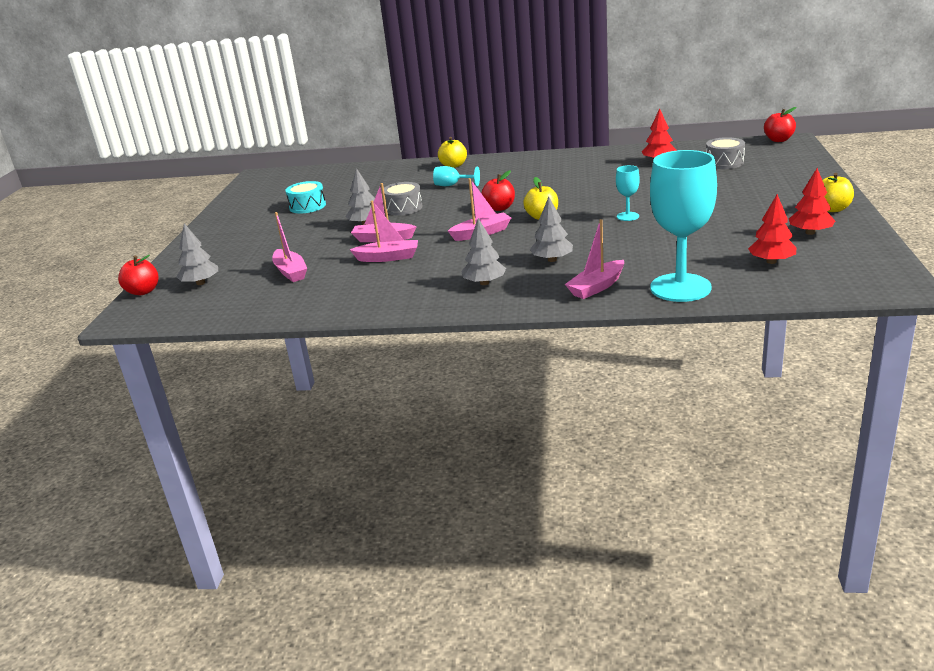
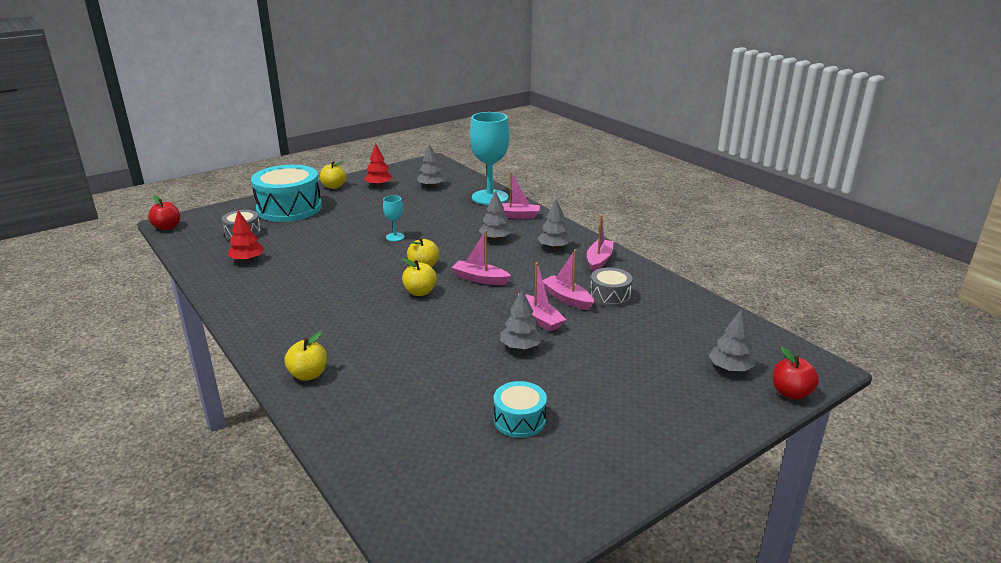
camera: 135 degrees left, 0 degrees up
(291, 272) = (647, 331): pink boat -> pink boat (599, 260)
(403, 208) = (463, 344): grey drum -> grey drum (610, 296)
(452, 185) = (378, 344): turquoise goblet -> none
(499, 208) = (420, 292): red apple -> yellow apple
(771, 261) = (431, 186): red tree -> grey tree
(775, 183) = (289, 208): none -> turquoise drum

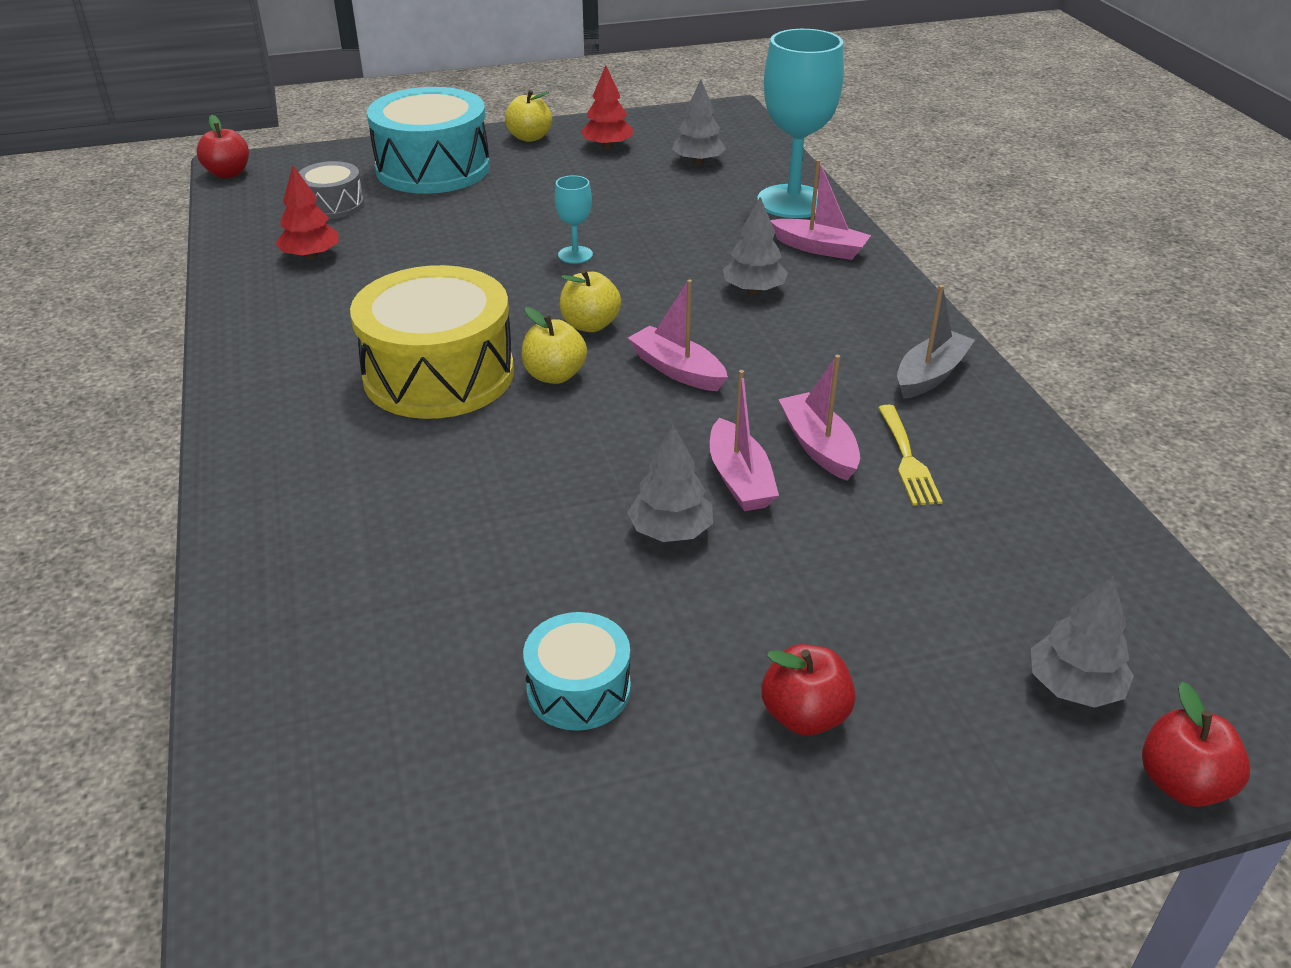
camera: 20 degrees right, 10 degrees up
(308, 375) = (276, 499): yellow apple -> none
(358, 302) = (439, 374): none -> yellow drum
(554, 247) = (856, 329): grey tree -> none
(599, 260) = (930, 375): pink boat -> grey boat
(610, 296) = (907, 459): grey drum -> yellow fork
(627, 405) = (805, 716): none -> red apple

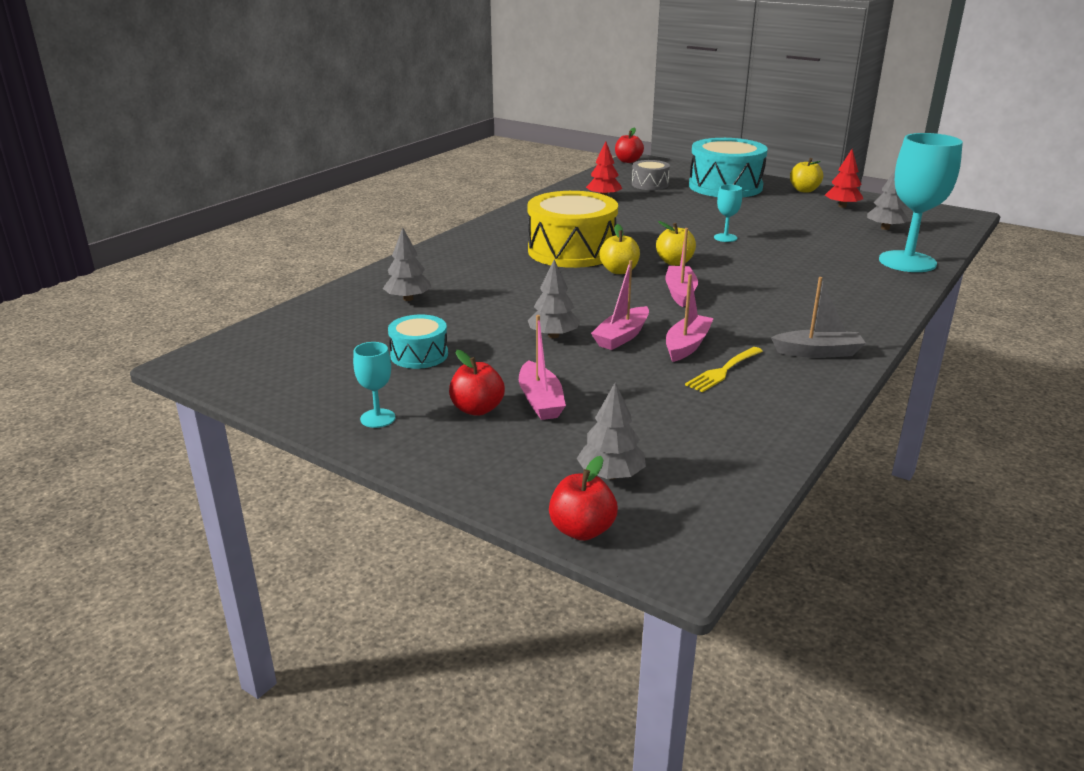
camera: 50 degrees right, 10 degrees down
(732, 838) = (377, 418): none -> turquoise goblet
(753, 290) = (792, 283): grey tree -> grey tree (408, 299)
(820, 248) = (876, 284): pink boat -> pink boat (540, 401)

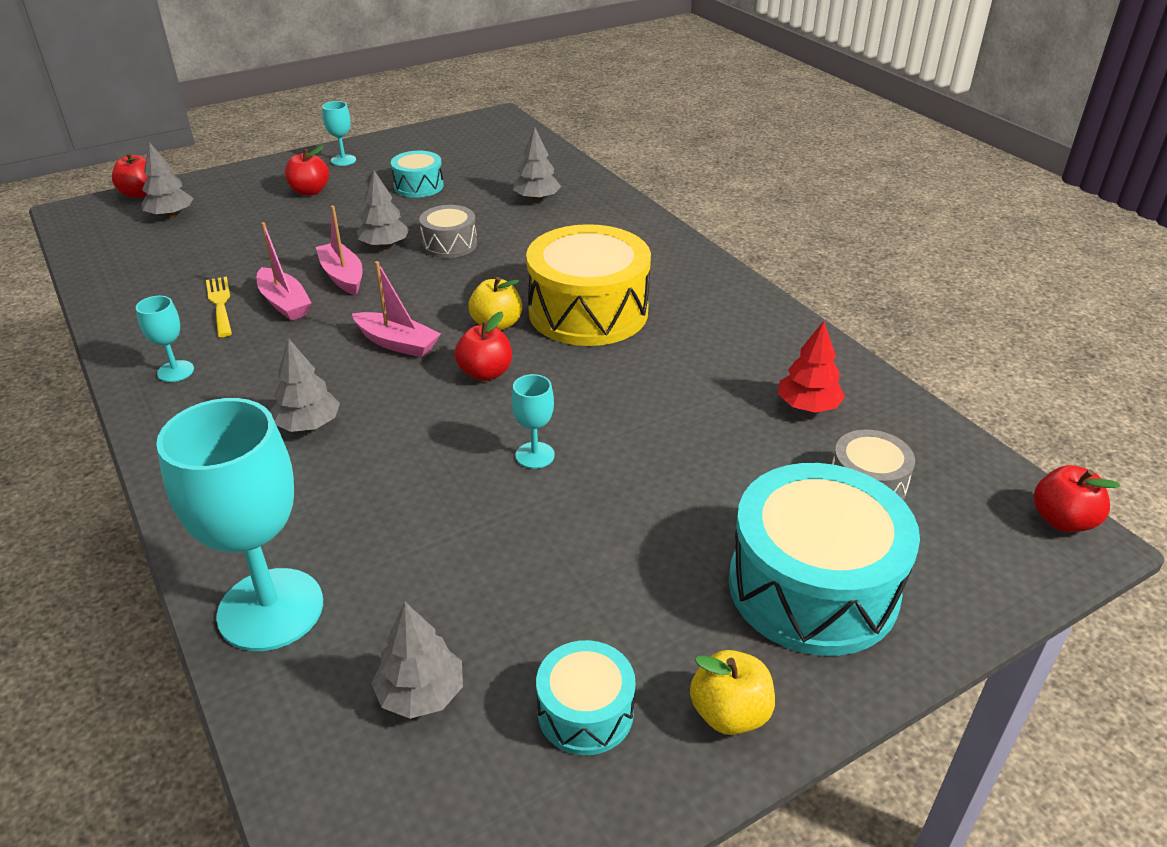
camera: 115 degrees right, 10 degrees up
(525, 311) = (449, 244): none -> grey drum
(540, 401) = (289, 215): pink boat -> none
(675, 262) = (485, 373): yellow apple -> red apple
(792, 293) = (308, 425): none -> grey tree
(818, 352) = (175, 371): grey boat -> turquoise goblet
(842, 206) = (585, 712): red tree -> turquoise drum

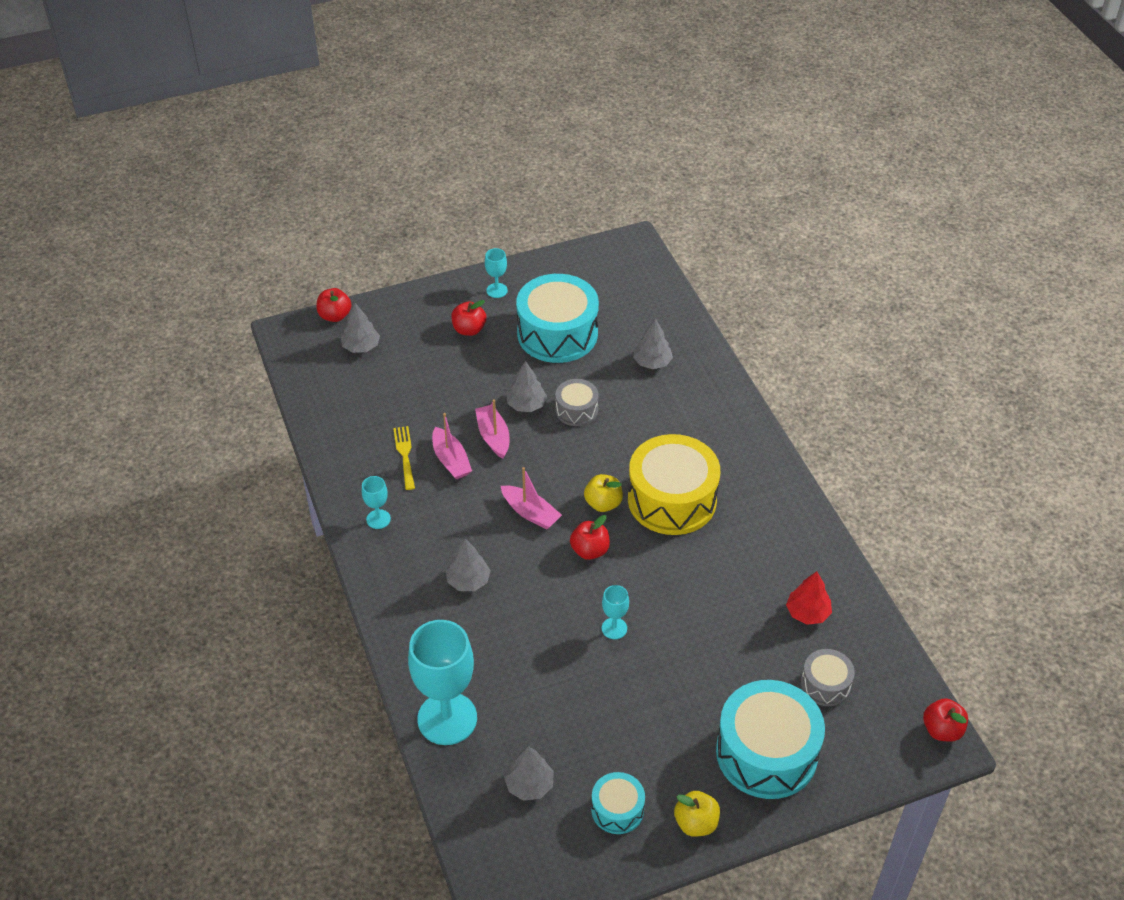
camera: 10 degrees right, 10 degrees up
(418, 186) = (557, 333): turquoise drum -> turquoise drum, size x1.98

